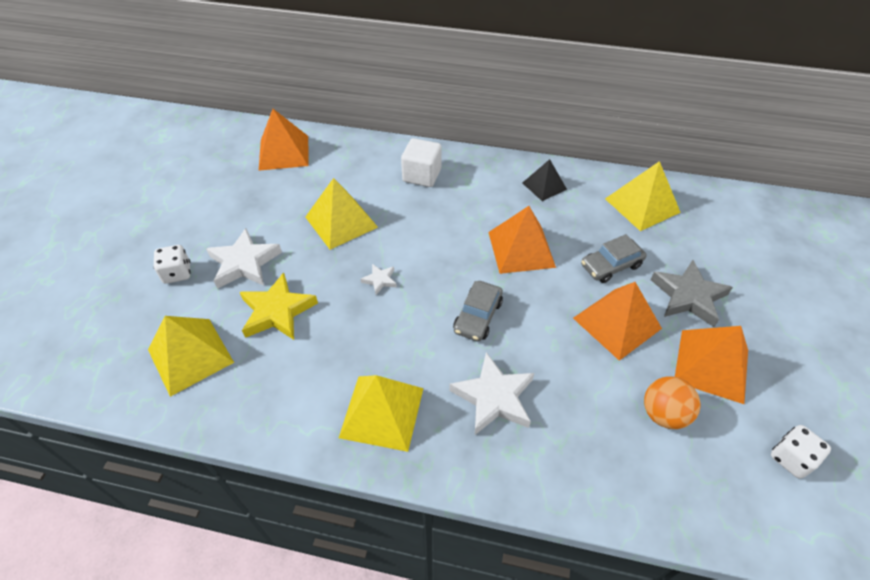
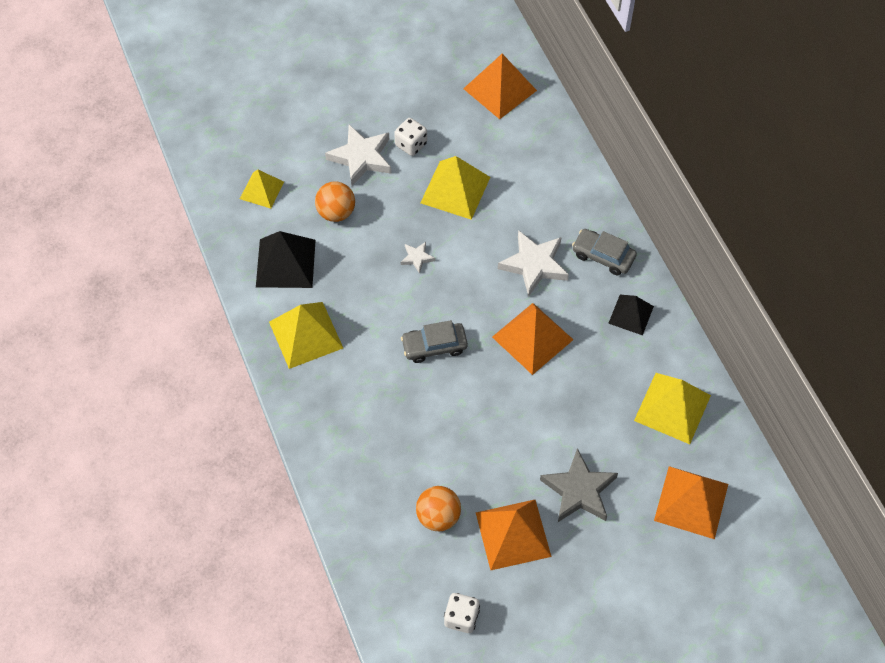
camera: 55 degrees right, 10 degrees up
(177, 273) = (318, 124): white dice -> white dice (411, 144)
(190, 356) = (261, 190): yellow pyramid -> yellow pyramid, size x0.63
(277, 311) = (336, 212): yellow star -> orange ball
(288, 383) = (285, 263): none -> black pyramid
(422, 175) = (561, 211): white cube -> none
(494, 397) = (369, 397): white star -> white star (534, 265)
(611, 265) = (568, 416): grey car -> grey car (603, 256)
(616, 323) = (505, 447): orange pyramid -> orange pyramid (691, 502)

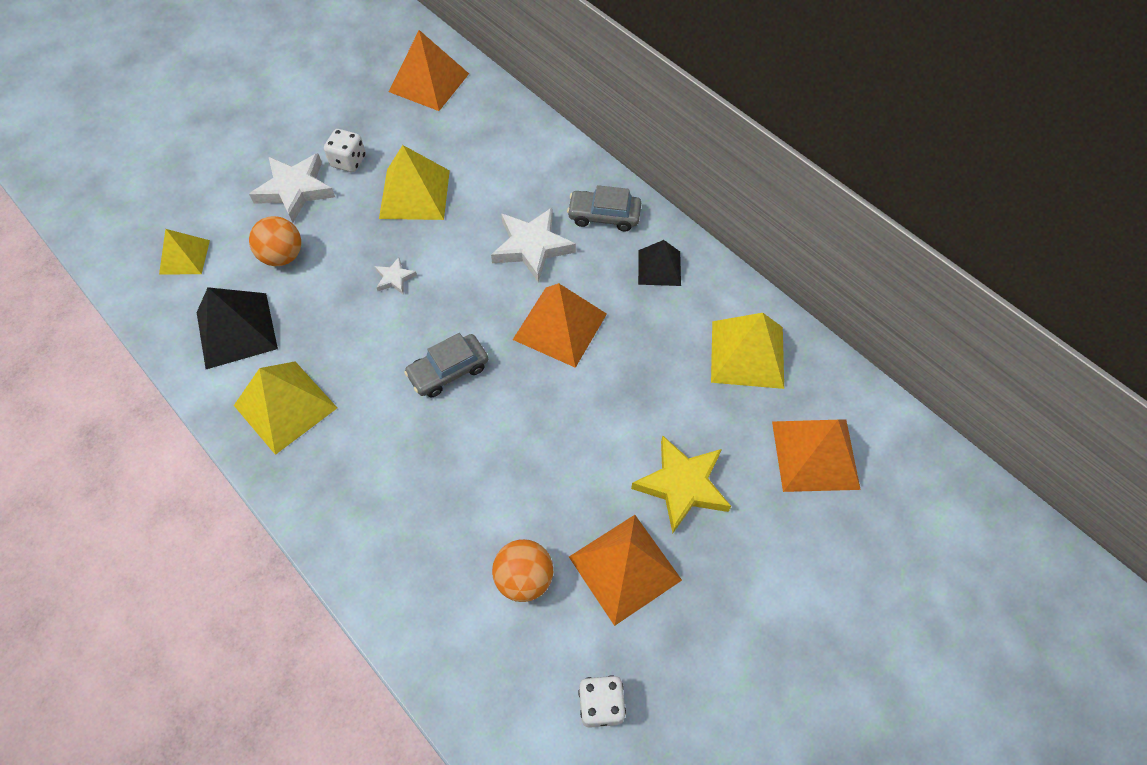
camera: 20 degrees left, 0 degrees up
(579, 490) = (682, 485): grey star -> yellow star

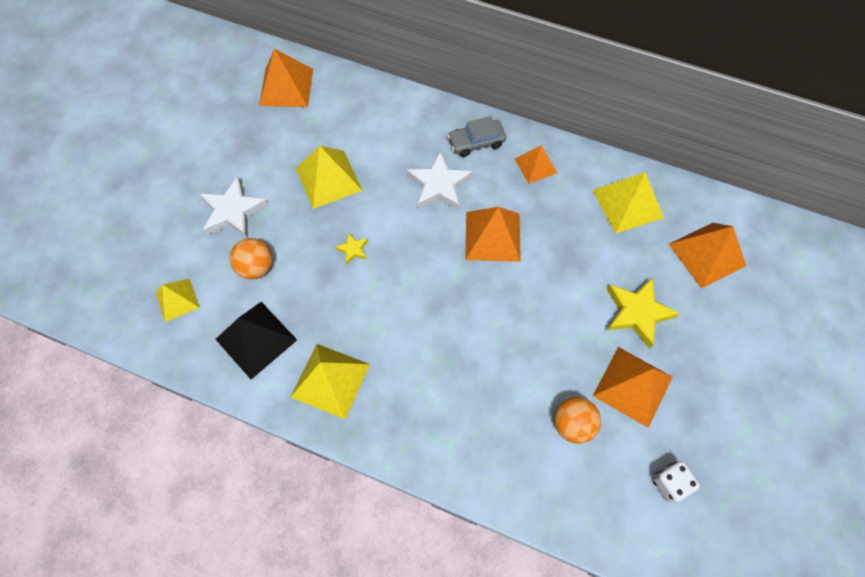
camera: 25 degrees left, 5 degrees up
(348, 161) = (262, 173): white dice -> none
(394, 278) = (353, 249): white star -> yellow star
(448, 371) = (434, 302): grey car -> none
(659, 268) = (535, 165): black pyramid -> orange pyramid

